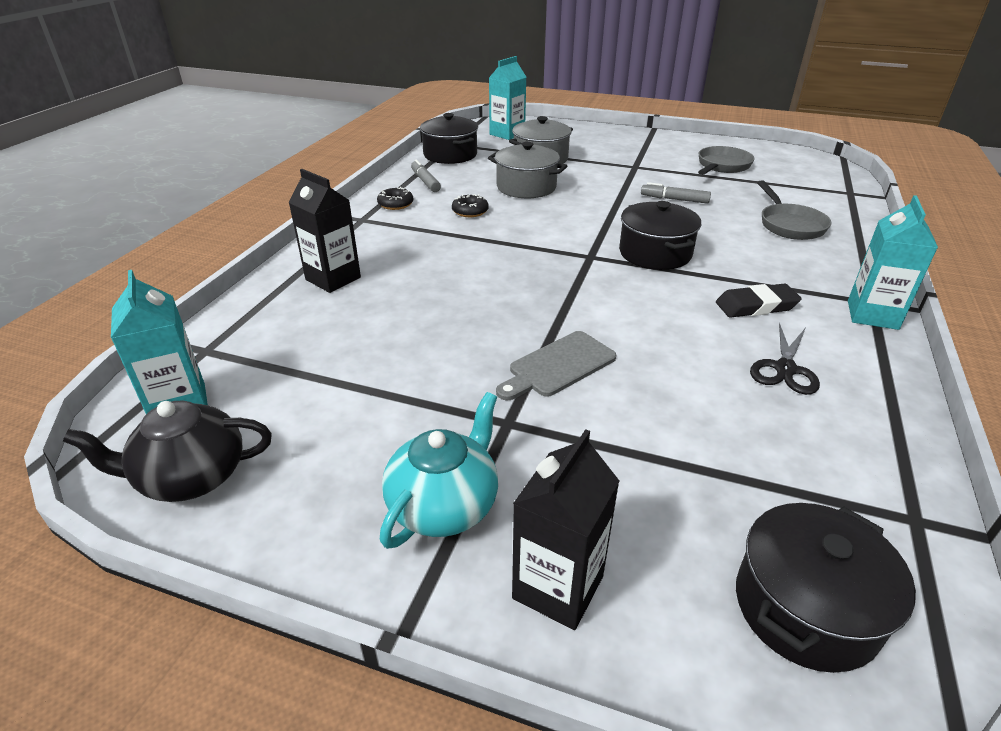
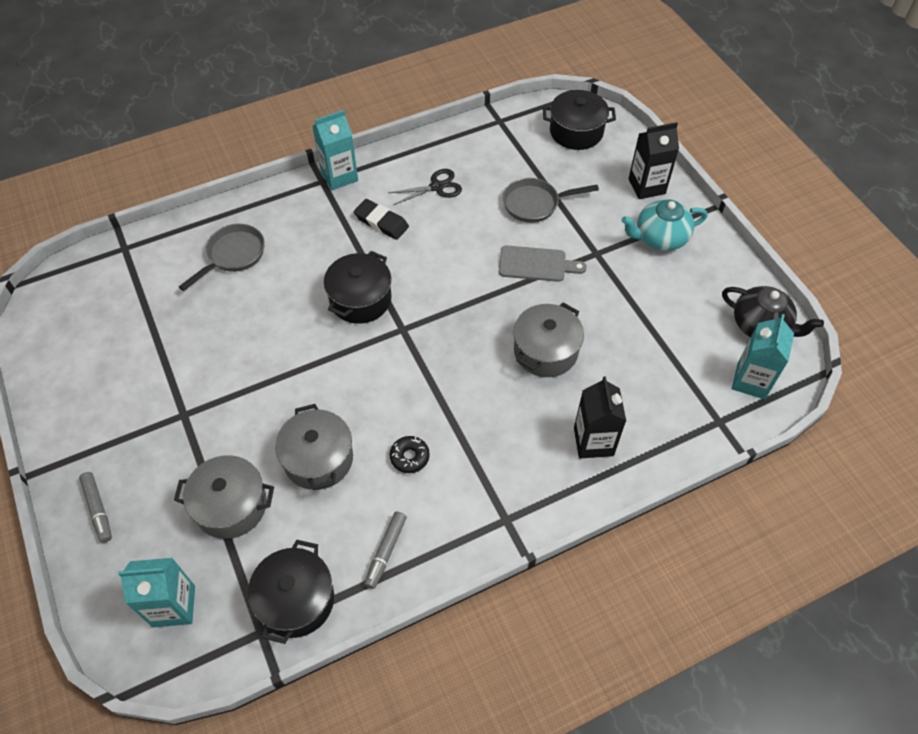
camera: 135 degrees left, 20 degrees up
(395, 204) = (455, 525): black donut -> none
(448, 307) = (545, 351): none -> grey pot
(674, 199) = (245, 342): grey marker -> grey marker (98, 509)
(722, 166) = (124, 352): grey pan -> grey pan (535, 204)

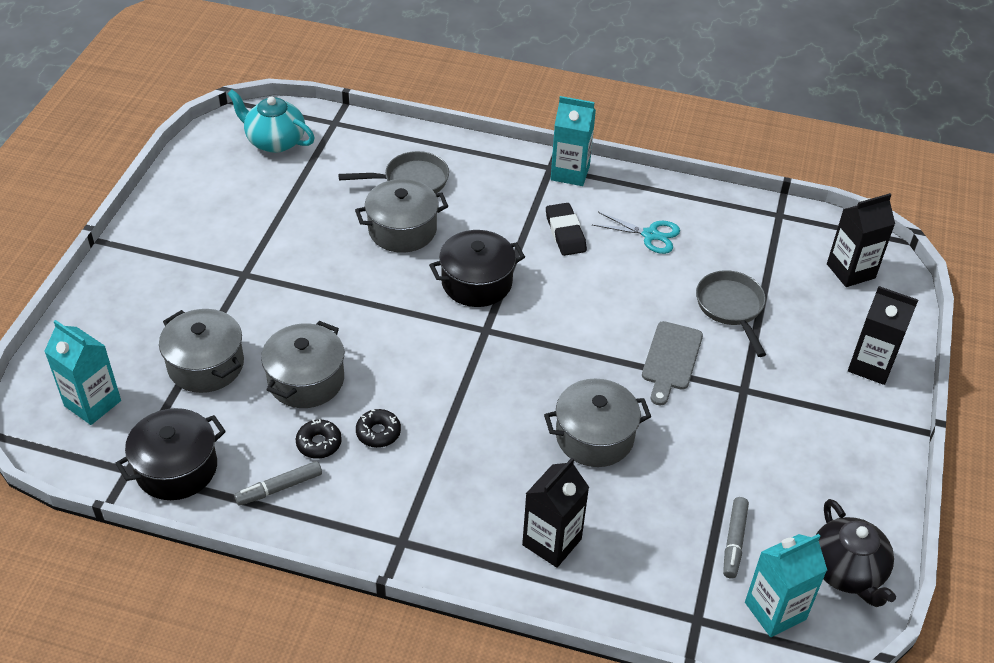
camera: 40 degrees right, 10 degrees down
(98, 509) = (116, 298): grey marker -> grey marker (734, 541)
(267, 297) = (402, 230): none -> grey pot
(378, 497) = (319, 443): none -> black donut
(437, 187) = (650, 235): black scissors -> turquoise scissors
(535, 204) = (731, 308): grey pan -> grey pan turned 45 degrees clockwise
(536, 264) = (671, 359): grey cutting board -> grey cutting board turned 60 degrees clockwise
(576, 132) = (850, 271): black pot -> black carton
(659, 238) = (829, 420): turquoise teapot -> turquoise teapot (275, 141)

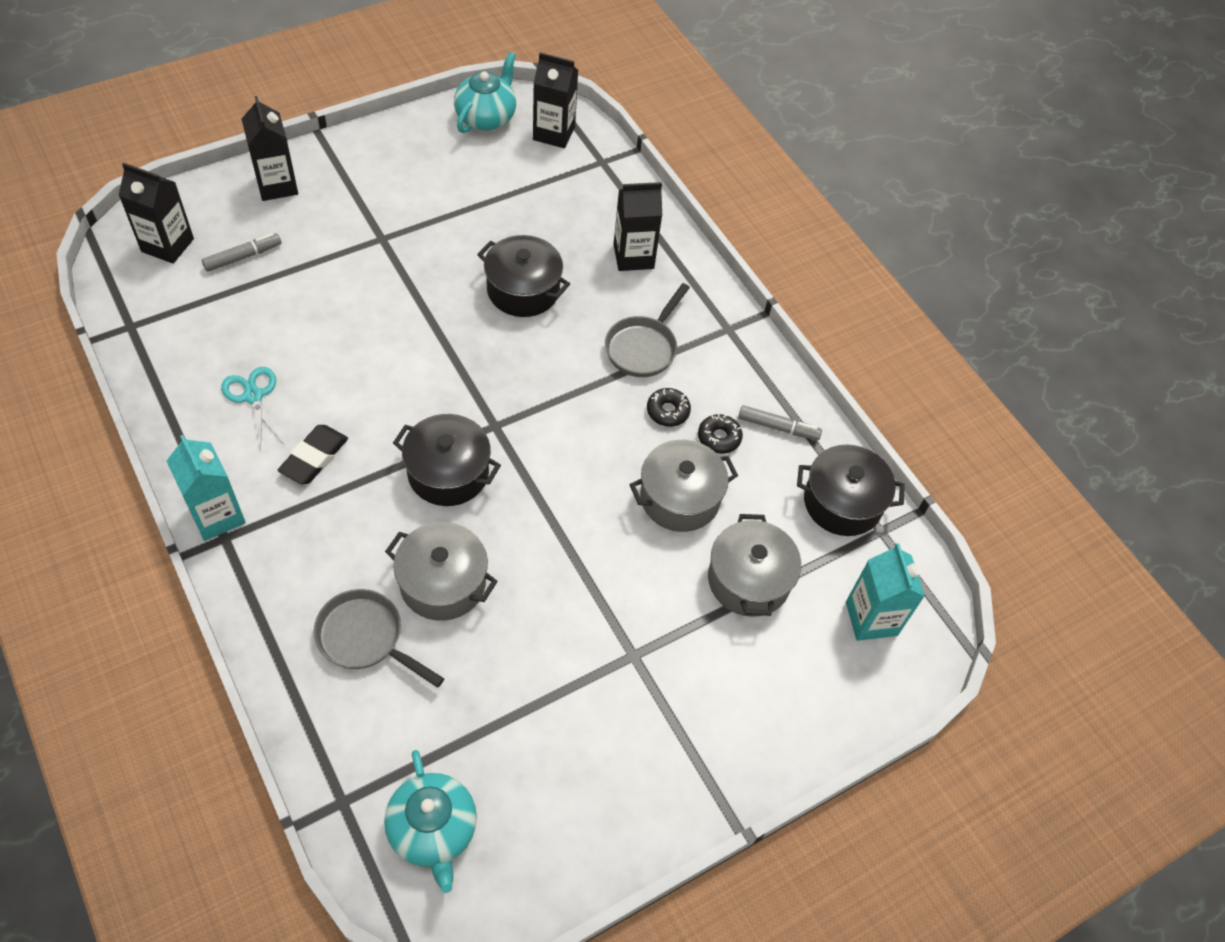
camera: 140 degrees left, 10 degrees up
(594, 437) = (523, 290): grey pot -> black pot
(671, 359) = (396, 294): grey cutting board -> none
(731, 308) = (296, 292): grey pan -> grey pan (643, 347)
(734, 541) = (525, 175): grey marker -> grey marker (243, 257)
(775, 611) = (554, 133): turquoise carton -> black carton
(847, 571) = (486, 117): black teapot -> turquoise teapot

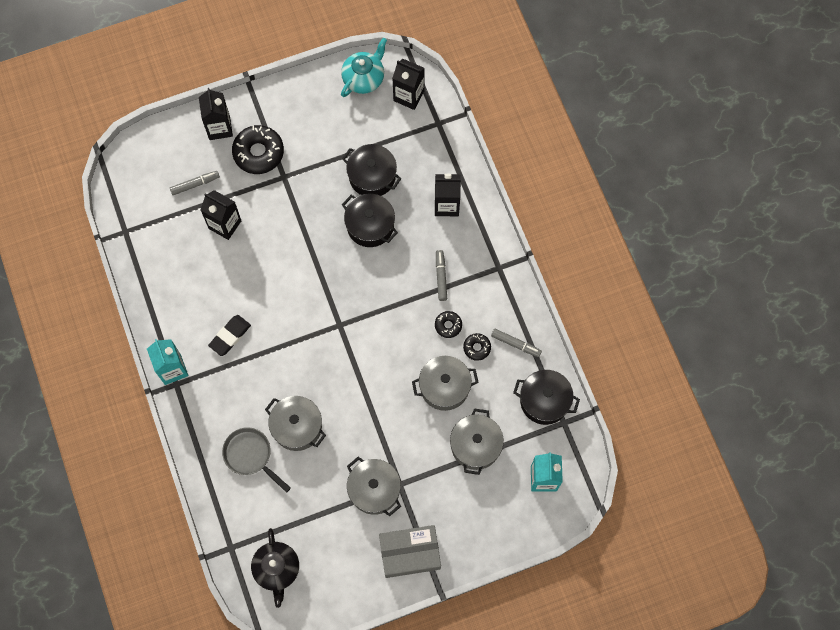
camera: 15 degrees right, 15 degrees up
(167, 245) = (148, 171): black carton -> black carton (225, 224)
(253, 396) = (196, 290): turquoise scissors -> none
(340, 212) = (258, 153): none -> black donut
(433, 830) = (277, 569): turquoise teapot -> black teapot
(448, 473) = (308, 355): black pot -> black pot (372, 176)
(591, 669) = (374, 490): none -> grey pot
(643, 347) = (441, 277): grey pan -> grey marker
(672, 769) = (410, 553): none -> grey box

